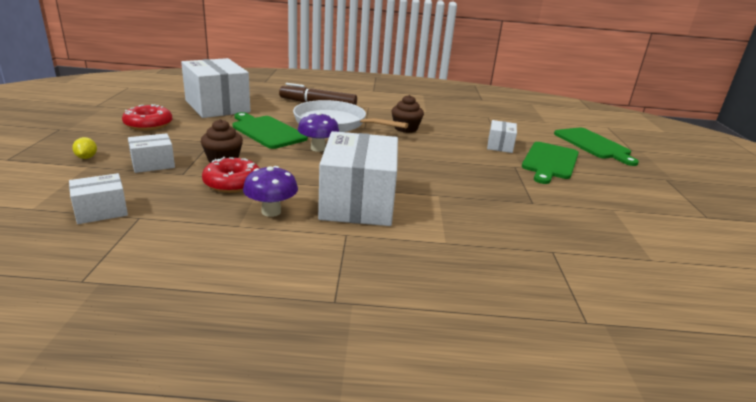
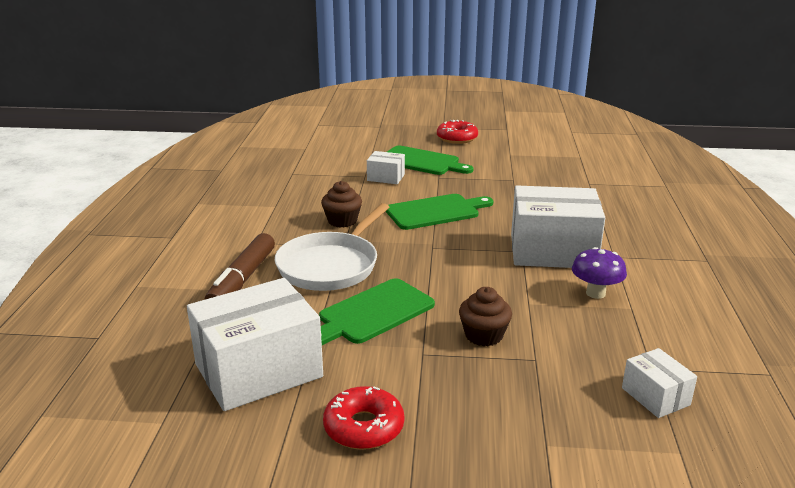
camera: 85 degrees left, 0 degrees up
(86, 157) = (519, 455): yellow lemon -> none
(153, 164) = (518, 387): white box -> none
(232, 183) = (544, 321): red donut -> red donut (457, 138)
(318, 148) = (424, 274): purple mushroom -> none
(593, 145) = (371, 138): green cutting board -> green cutting board (435, 212)

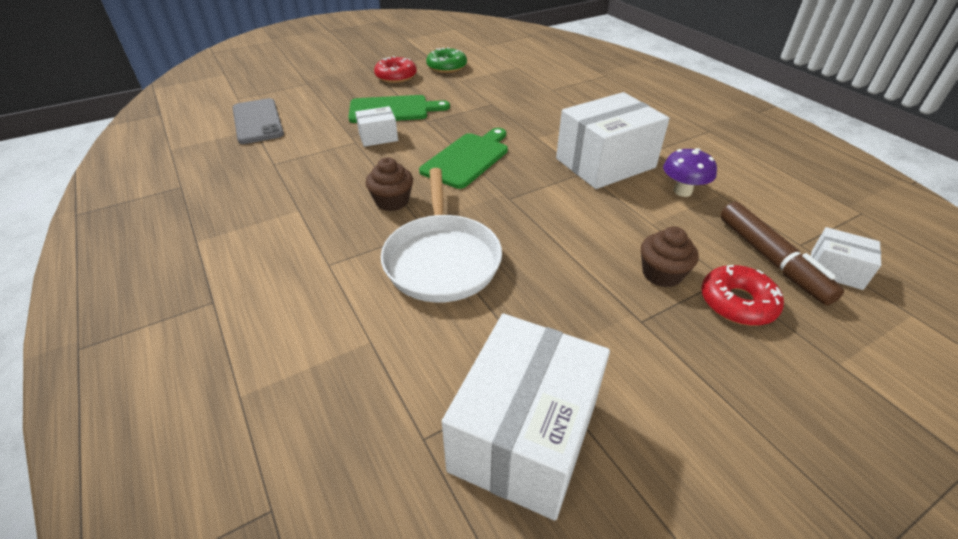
camera: 35 degrees left, 15 degrees up
(242, 279) = (367, 321): brown marker -> brown marker (771, 260)
(313, 144) = (257, 121): none -> grey phone
(364, 427) = (701, 442): red donut -> red donut (737, 303)
(373, 313) = (546, 297): green cutting board -> none
(512, 141) = (446, 67): none -> green donut

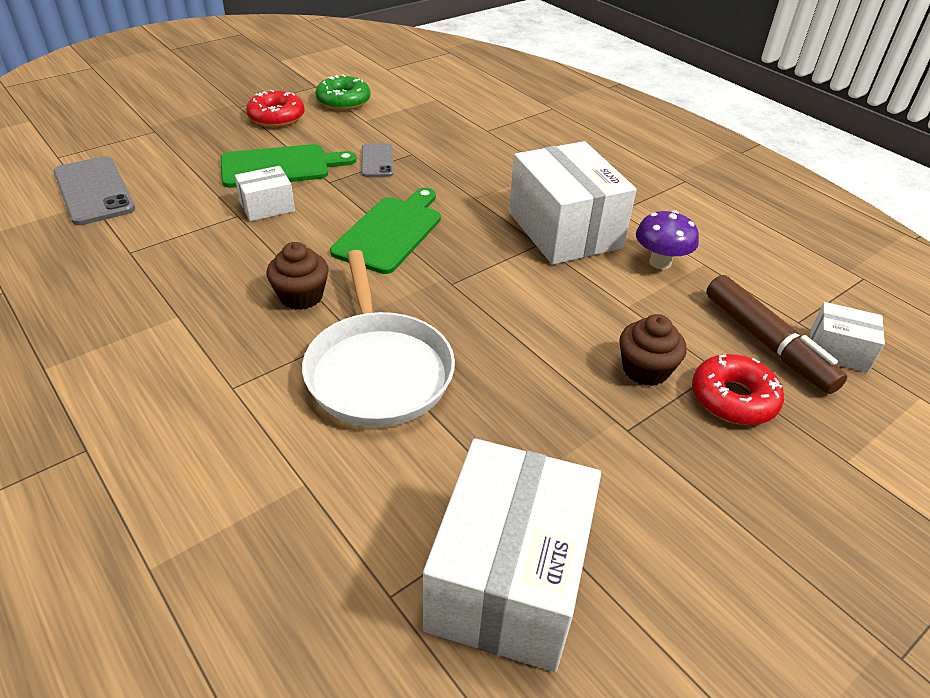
camera: 10 degrees left, 0 degrees up
(465, 108) = (377, 160): none -> grey phone
(605, 163) = (564, 230): white box -> white box turned 75 degrees counterclockwise

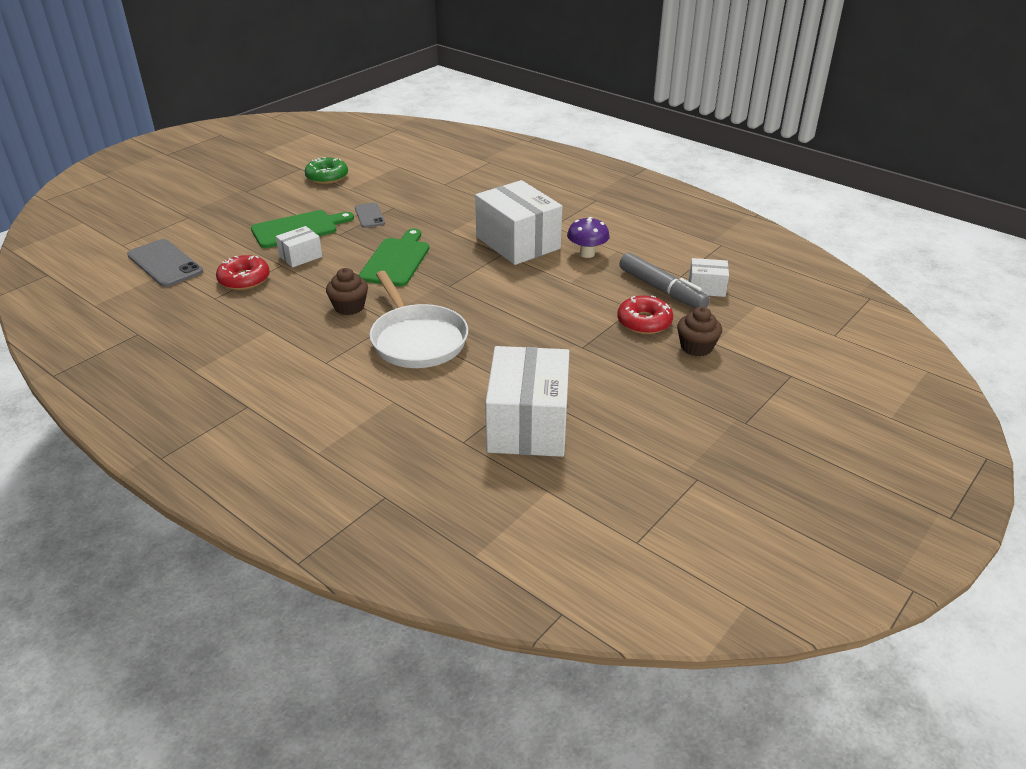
camera: 10 degrees left, 5 degrees down
(276, 117) = (279, 195): red donut -> red donut (244, 279)
(645, 369) = (587, 315): brown cupcake -> brown cupcake (696, 347)
(767, 343) = (662, 290): brown marker -> grey marker

